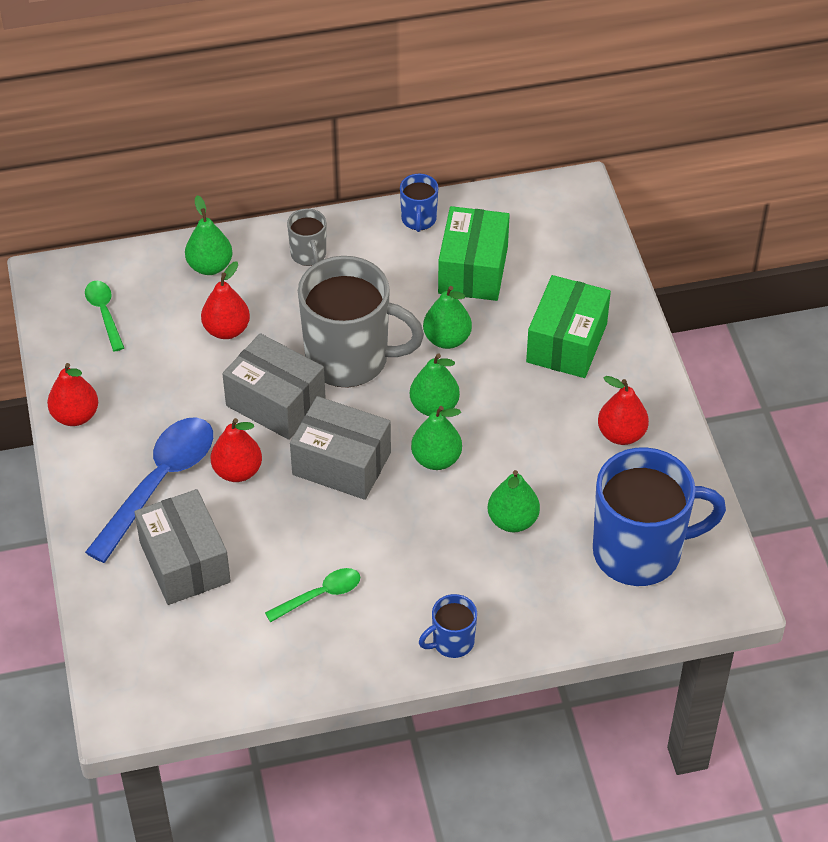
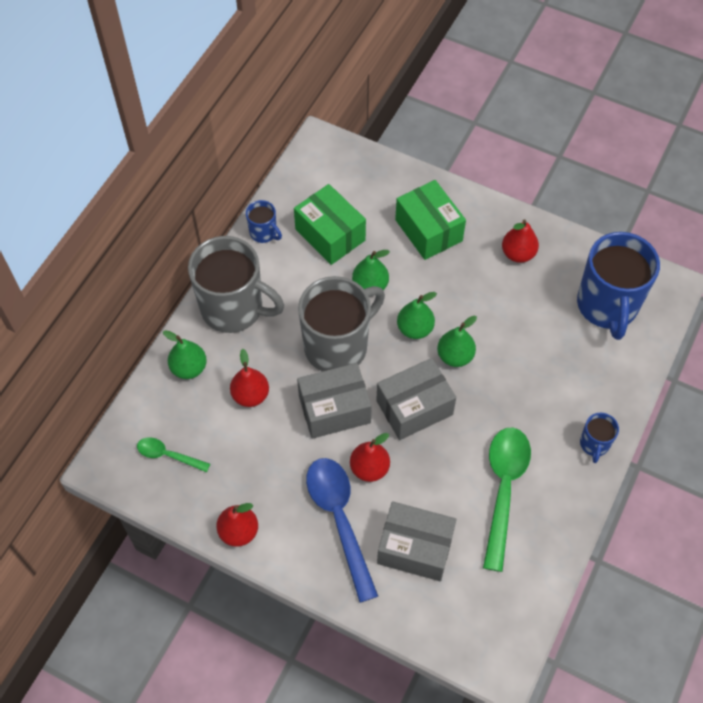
camera: 50 degrees left, 10 degrees up
(308, 255) = (234, 308): grey mug -> grey mug, size x2.20
(320, 595) = (503, 489): green spoon -> green spoon, size x1.92
(512, 520) = (533, 351): green pear -> none
(640, 552) = (607, 306): blue mug -> blue mug turned 150 degrees clockwise

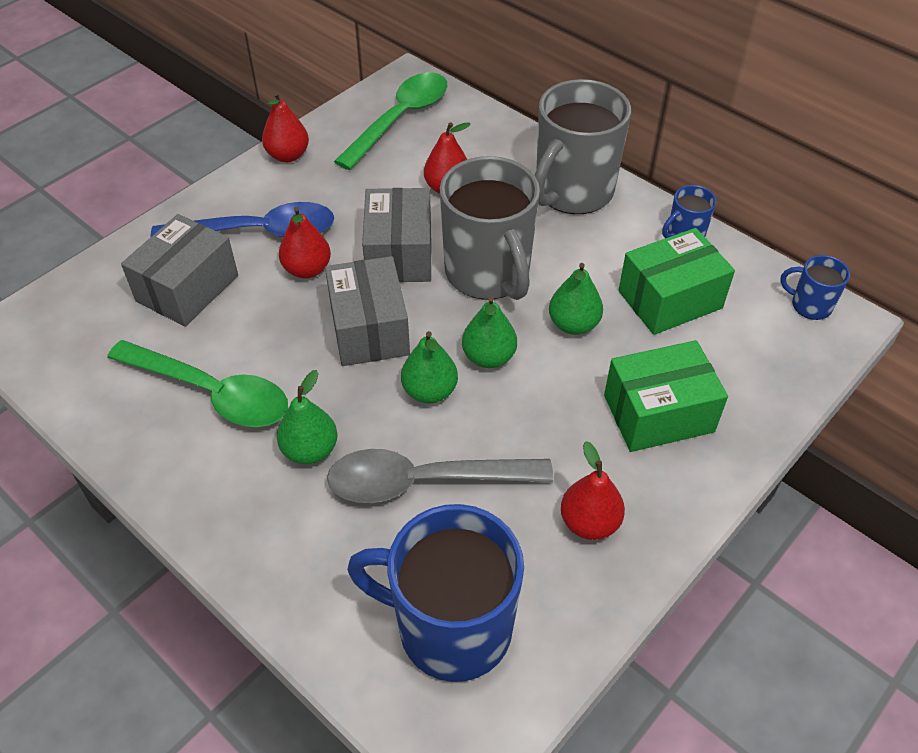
camera: 105 degrees right, 10 degrees down
(168, 455) = (400, 119): green spoon -> green spoon, size x1.92
(189, 368) = (501, 146): green pear -> green pear (310, 450)
(523, 341) = (424, 482): none -> grey spoon
(594, 444) = (220, 521): blue mug -> blue mug (810, 305)

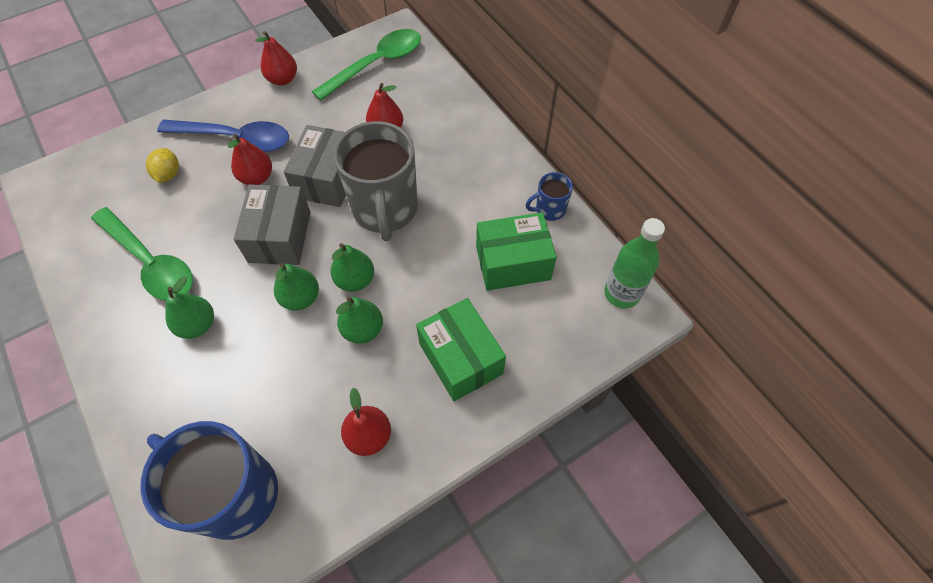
camera: 15 degrees right, 10 degrees up
(187, 288) = (168, 174): grey box -> yellow lemon
(424, 482) = (266, 371): grey spoon -> none
(572, 192) = (479, 153): grey mug -> none
(573, 324) = (429, 267): green pear -> green pear (363, 329)
(658, 414) = (460, 358): green box -> green box turned 60 degrees clockwise
(810, 305) = (621, 293): blue mug -> green bottle

